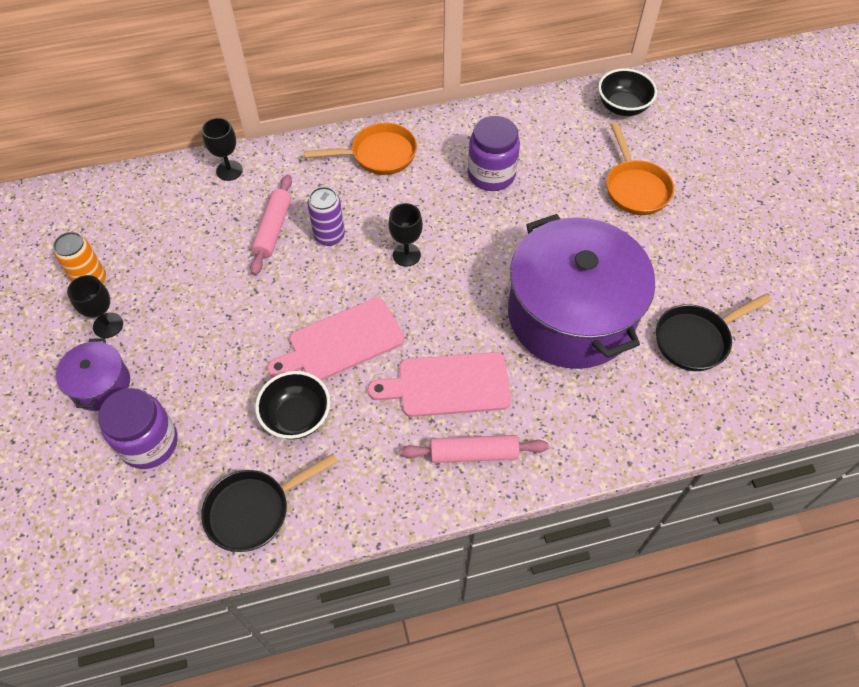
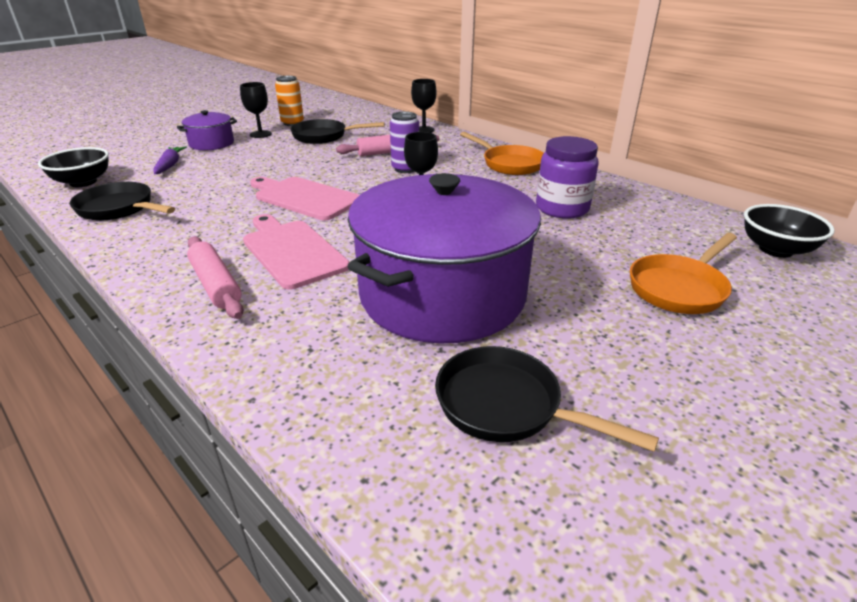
camera: 60 degrees right, 25 degrees down
(149, 443) = (170, 165): purple jar -> purple carrot
(172, 266) = (324, 136): none -> black pan
(297, 417) = (217, 201): black bowl -> black bowl (83, 182)

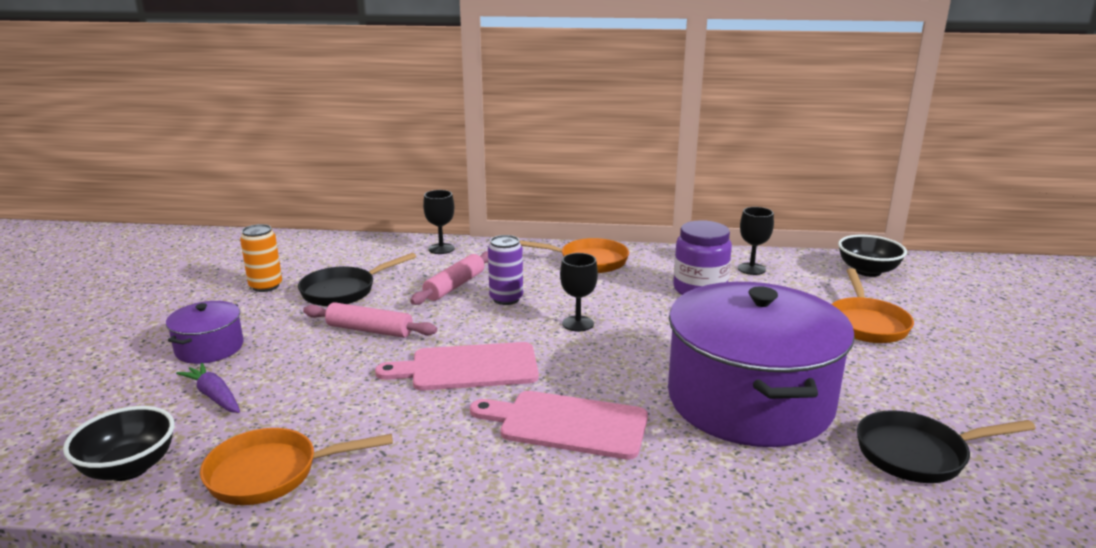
camera: 40 degrees left, 10 degrees down
(119, 209) = (271, 473): black pan -> orange pan
(216, 285) = (565, 489): pink rolling pin -> pink rolling pin (369, 330)
(260, 134) = (253, 314): black goblet -> black goblet (751, 269)

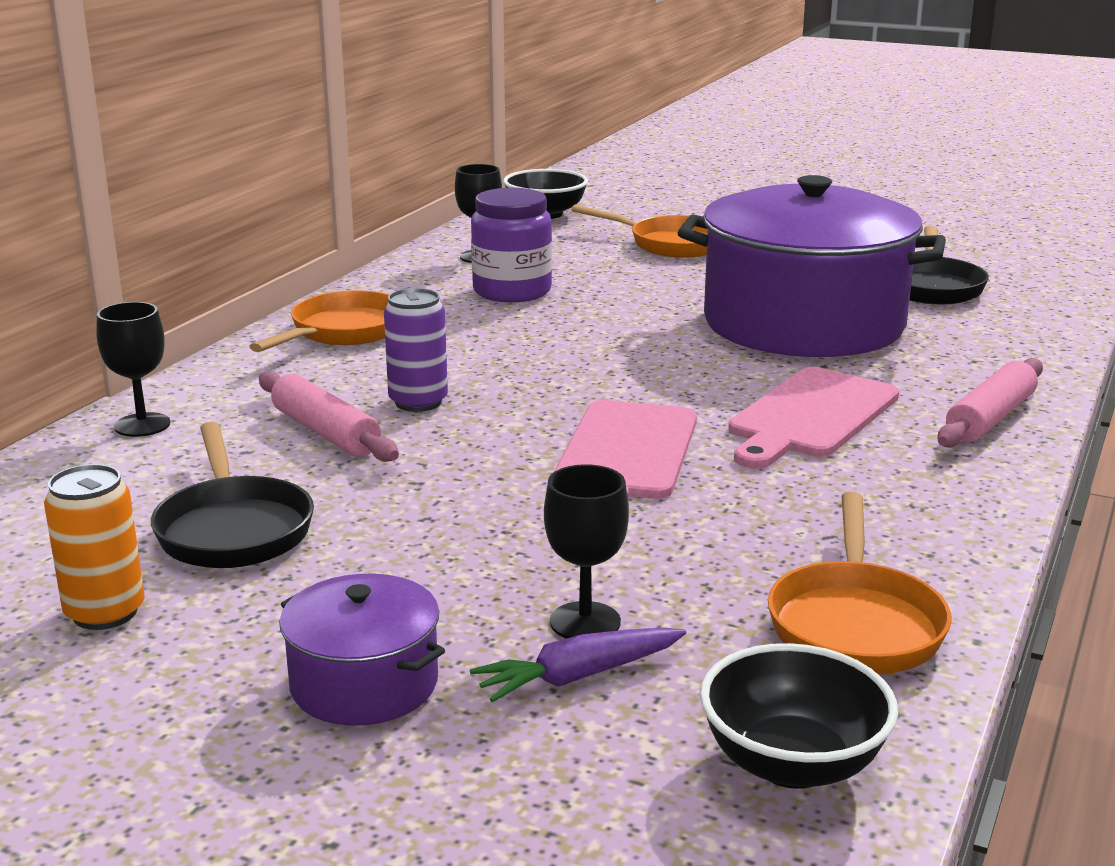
camera: 70 degrees left, 0 degrees up
(369, 330) = (433, 516): pink rolling pin -> pink rolling pin (990, 418)
(578, 323) = (547, 370): black goblet -> black goblet (585, 622)

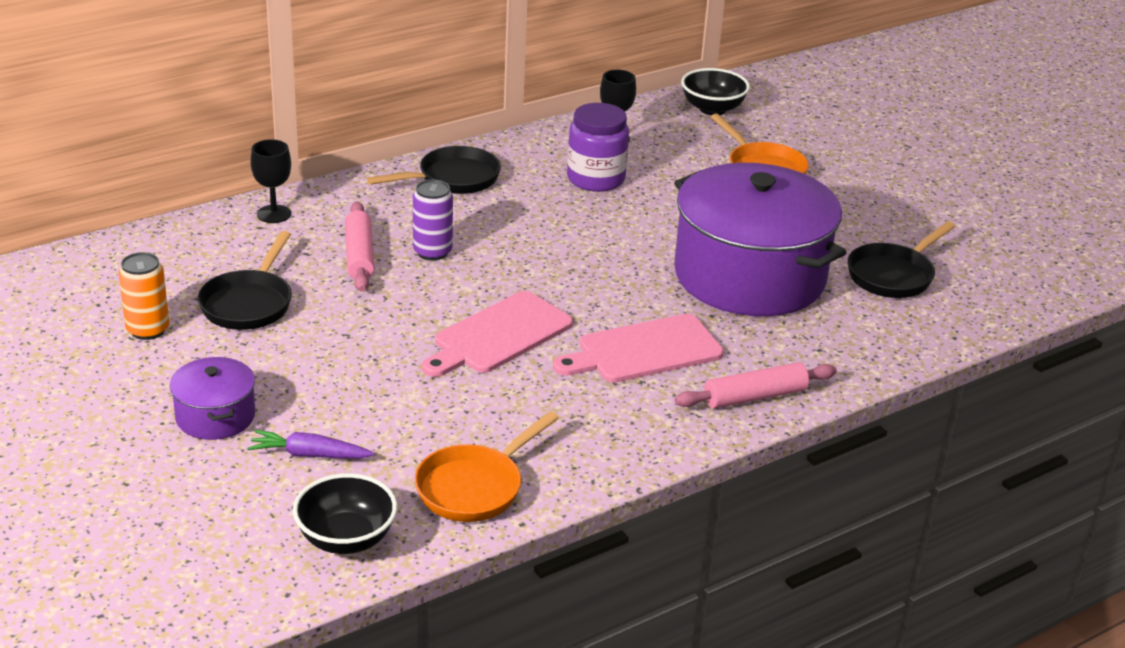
camera: 30 degrees right, 10 degrees up
(343, 332) = (453, 179): orange pan -> black pan
(585, 622) = (348, 428): black goblet -> none

